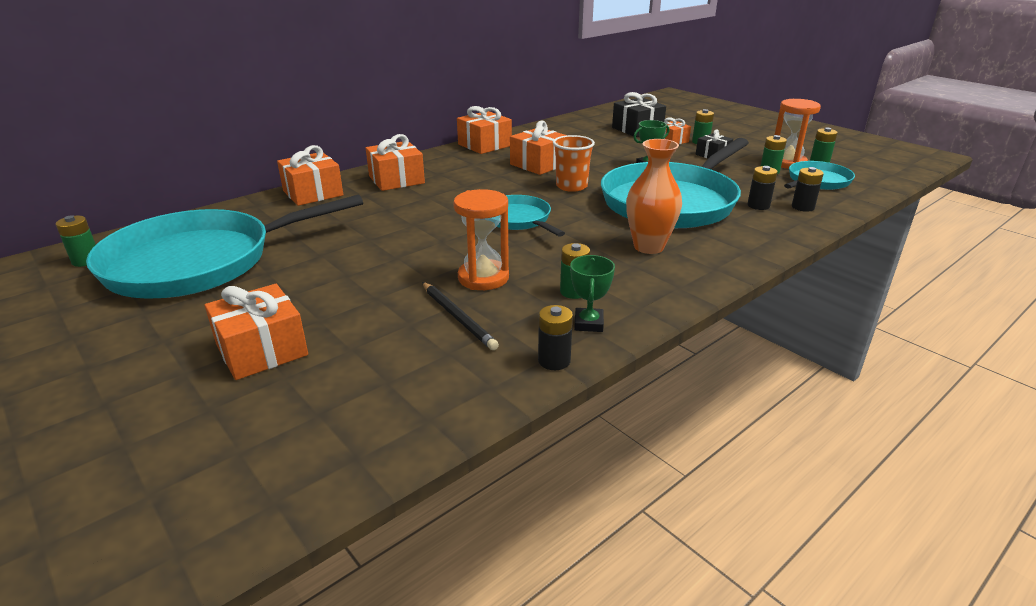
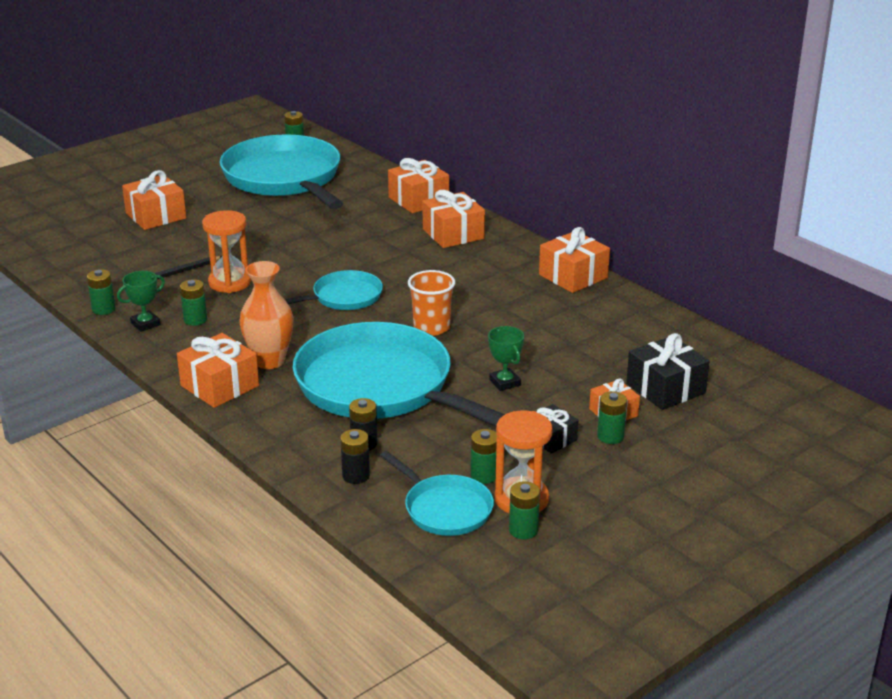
camera: 90 degrees right, 0 degrees up
(539, 164) = (504, 310): orange gift -> orange gift (219, 386)
(554, 361) = (103, 309): black battery -> green battery
(588, 323) = (145, 324): green trophy -> green trophy turned 45 degrees counterclockwise

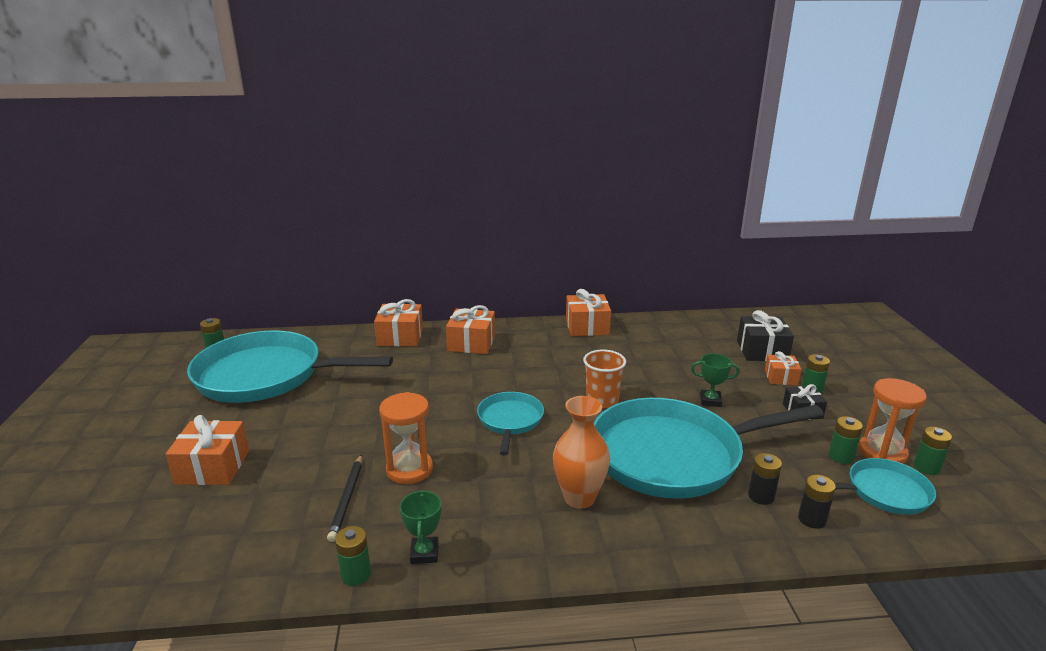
camera: 55 degrees left, 5 degrees down
(195, 320) = (455, 516): green battery -> none
(219, 386) = (598, 545): orange gift -> none

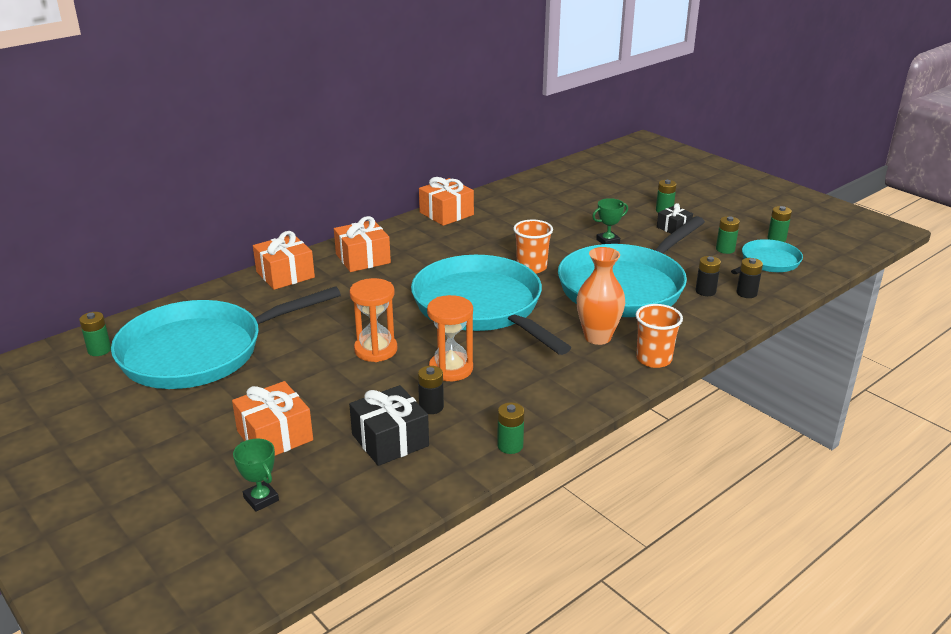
camera: 35 degrees left, 5 degrees up
(347, 499) = (431, 407): black pencil -> black battery
(424, 553) = (539, 413): green trophy -> green trophy (261, 499)
(510, 420) = (481, 306): turquoise pan -> turquoise pan, size x2.04
(608, 550) = (654, 359): none -> orange cup
(762, 351) = (602, 192): black gift -> black gift (390, 440)
(781, 377) = (636, 208): orange gift -> none
(882, 453) = (745, 238): orange hourglass -> orange hourglass (375, 350)

